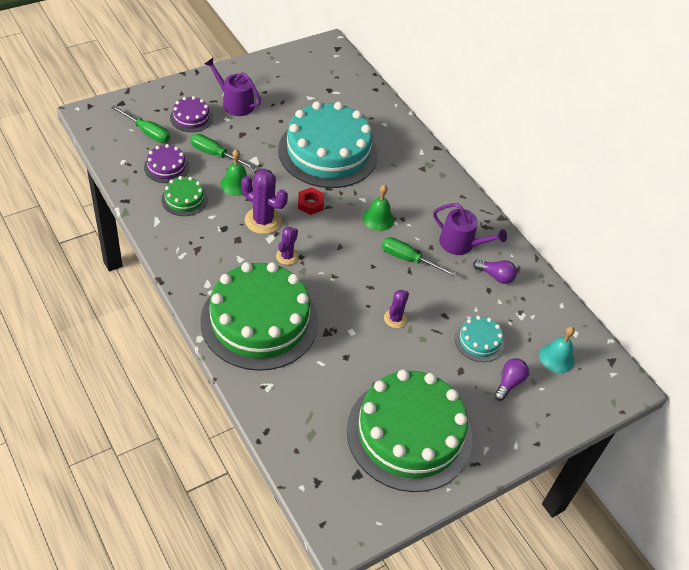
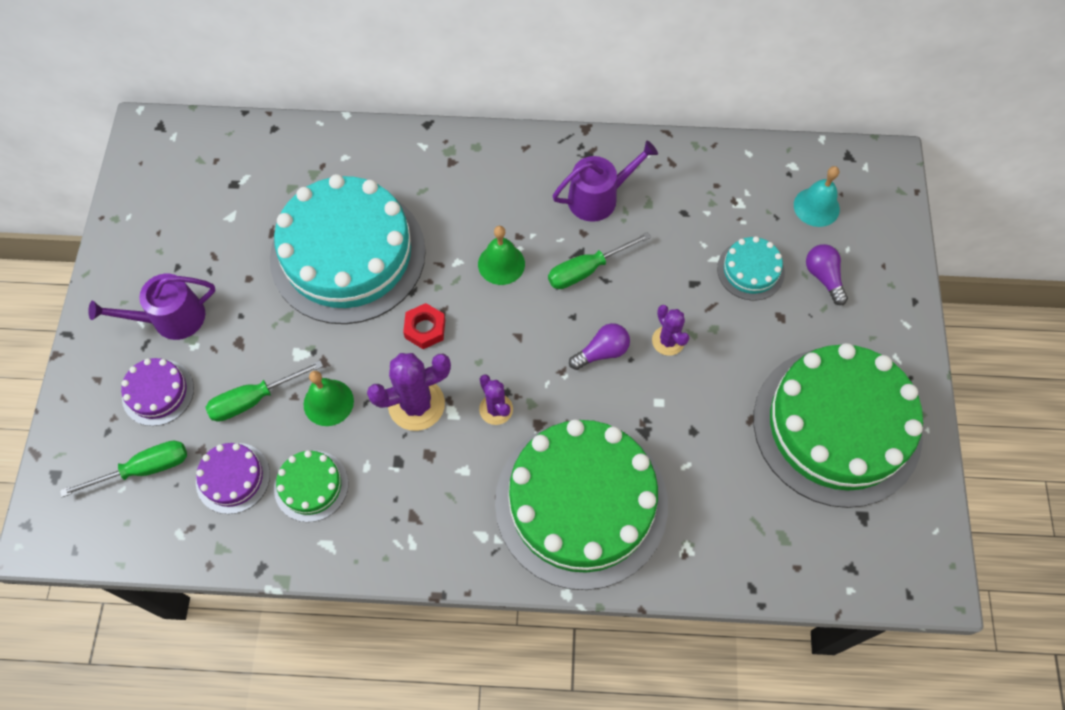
camera: 50 degrees left, 15 degrees up
(495, 276) = (668, 192): purple light bulb -> purple light bulb (602, 352)

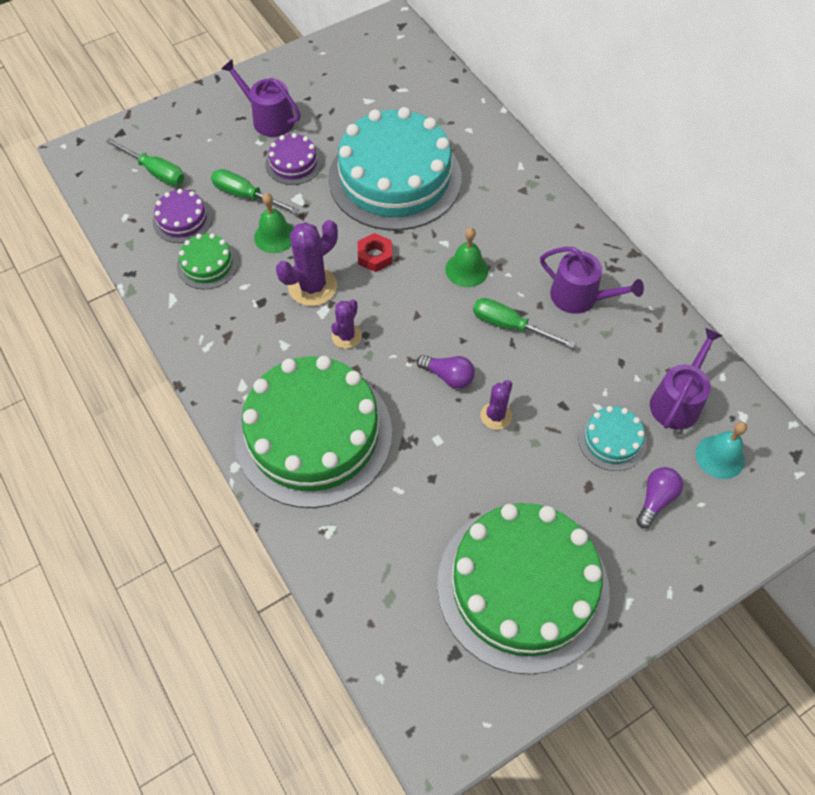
camera: 55 degrees right, 5 degrees down
(158, 392) = (212, 145): purple cake -> purple cake (293, 163)
(416, 404) = (312, 286): purple cactus -> purple cactus turned 75 degrees counterclockwise
(748, 199) = (677, 401): none -> purple watering can

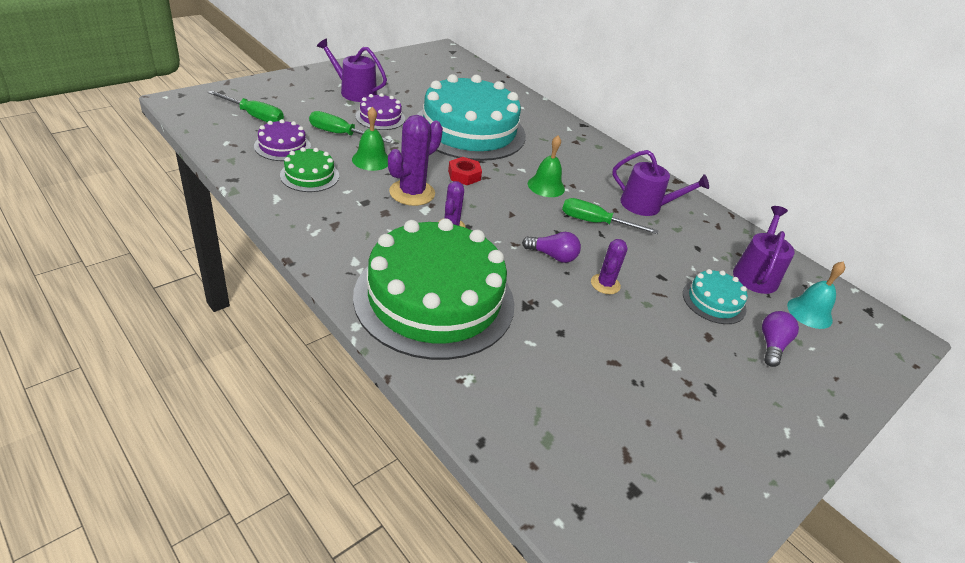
camera: 15 degrees left, 20 degrees down
(522, 586) = (680, 422): green cake -> none

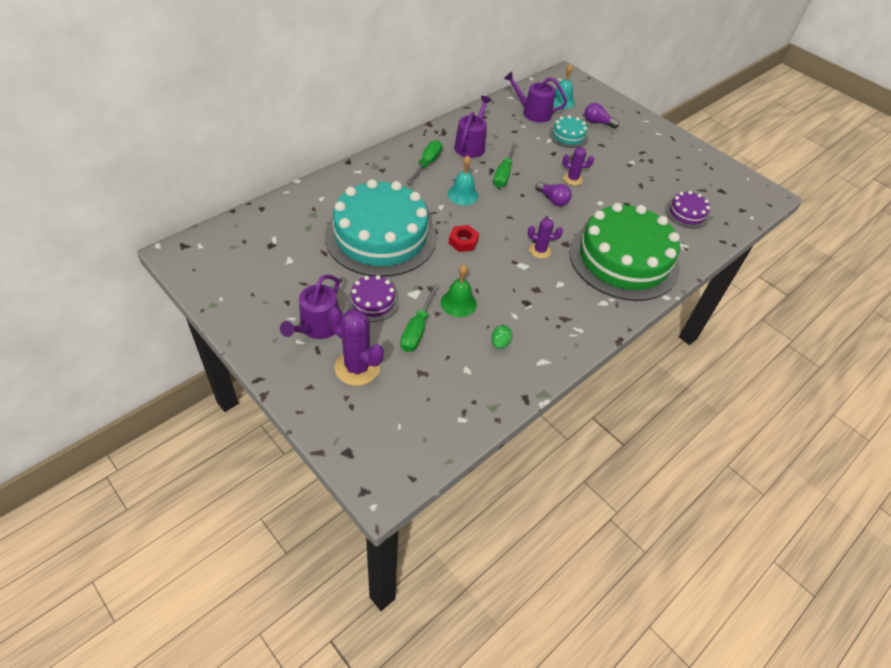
camera: 90 degrees left, 10 degrees up
(254, 116) = (399, 406): green screwdriver -> green screwdriver (427, 164)
(282, 146) = (455, 371): purple cake -> purple cake (687, 213)
(309, 175) = (500, 343): green cake -> green egg
(412, 193) = (502, 274): purple cactus -> purple cactus (357, 367)
(546, 186) = (463, 195): green bell -> turquoise bell
(552, 256) = (553, 200): purple light bulb -> purple light bulb turned 120 degrees clockwise

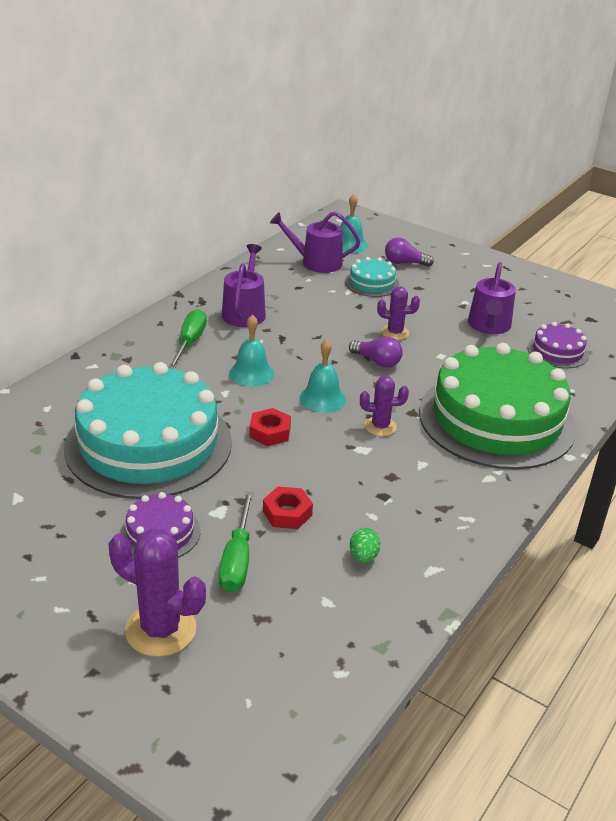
camera: 10 degrees left, 15 degrees down
(317, 327) = (84, 583): purple watering can -> purple watering can (489, 326)
(458, 303) = (287, 513): green bell -> red nut
(504, 174) = (300, 340): green screwdriver -> none
(506, 222) = (322, 398): none -> turquoise bell

